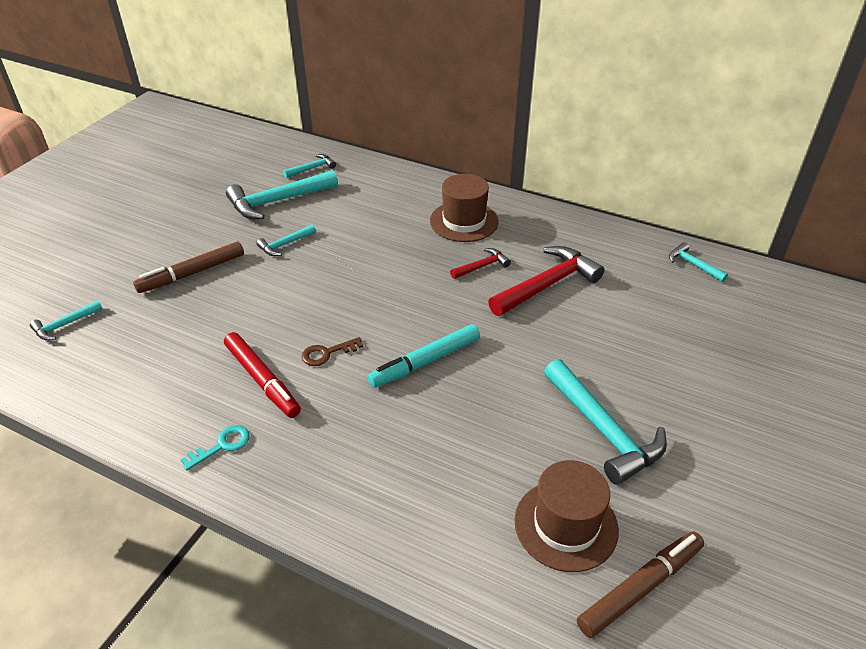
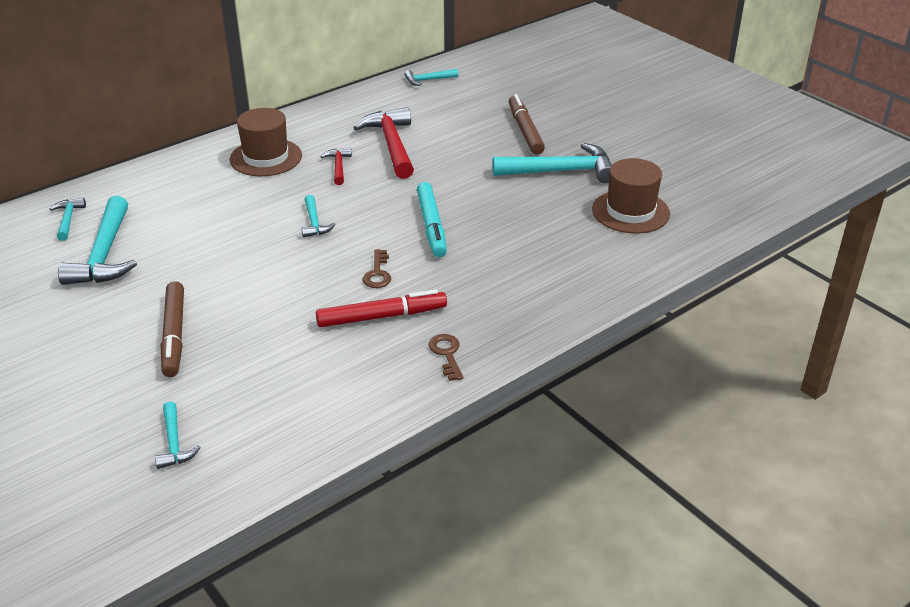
camera: 65 degrees left, 5 degrees down
(222, 445) = (446, 354): turquoise key -> brown key
(285, 244) = (189, 265): turquoise hammer -> turquoise hammer (314, 222)
(640, 588) = (692, 200): brown marker -> brown marker (525, 130)

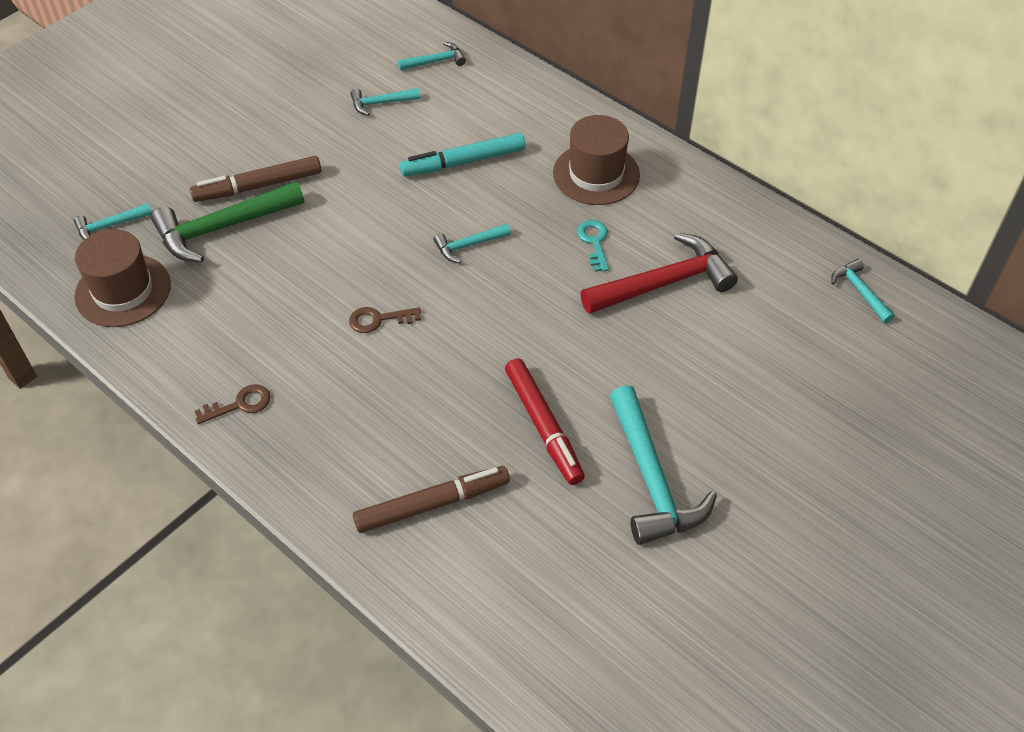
camera: 80 degrees right, 15 degrees up
(104, 254) = (381, 103): turquoise hammer -> turquoise hammer, size x0.51
(220, 360) = (223, 228): none -> green hammer
(338, 167) = (594, 242): red hammer -> turquoise key
(381, 316) = (300, 337): red marker -> red marker (543, 426)
(431, 226) = (484, 353): turquoise marker -> turquoise marker (463, 162)
(525, 130) = (753, 424): brown marker -> brown marker (432, 504)
(630, 211) = (565, 574): brown hat -> brown hat (123, 290)

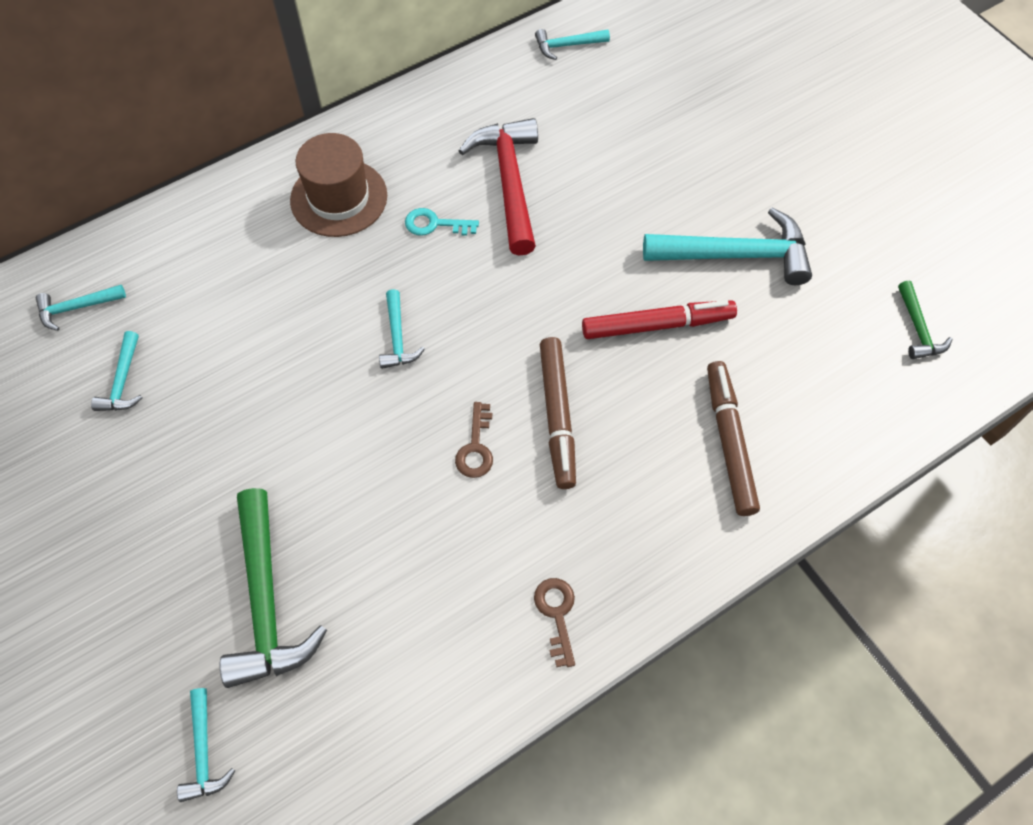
camera: 75 degrees left, 10 degrees up
(123, 290) = (331, 741): brown hat -> none
(258, 186) = (208, 548): brown marker -> brown marker (557, 416)
(435, 61) = (77, 308): turquoise hammer -> turquoise hammer turned 105 degrees counterclockwise
(463, 162) = (266, 315): turquoise marker -> none
(620, 664) = (918, 328): none -> green hammer

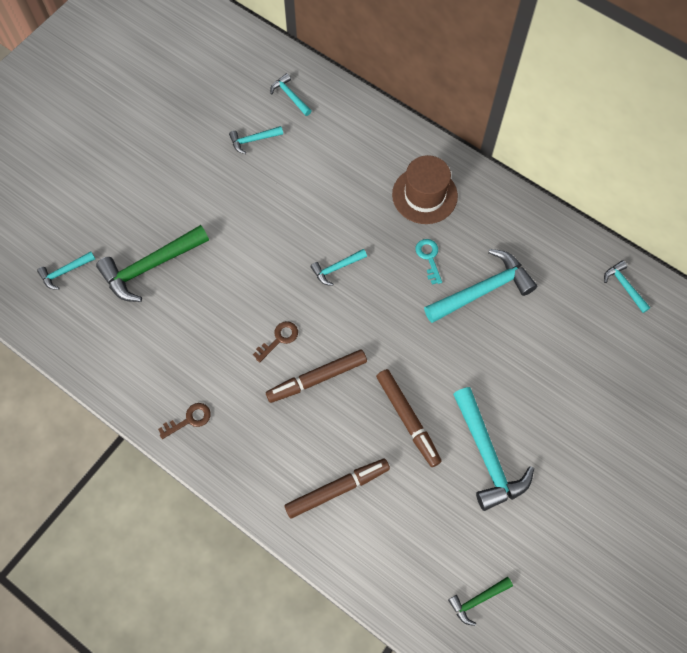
camera: 70 degrees right, 5 degrees up
(476, 447) = (279, 339): brown key -> brown key turned 150 degrees clockwise
(509, 183) = (482, 290): red hammer -> turquoise hammer
(657, 325) = (407, 419): red marker -> brown marker

